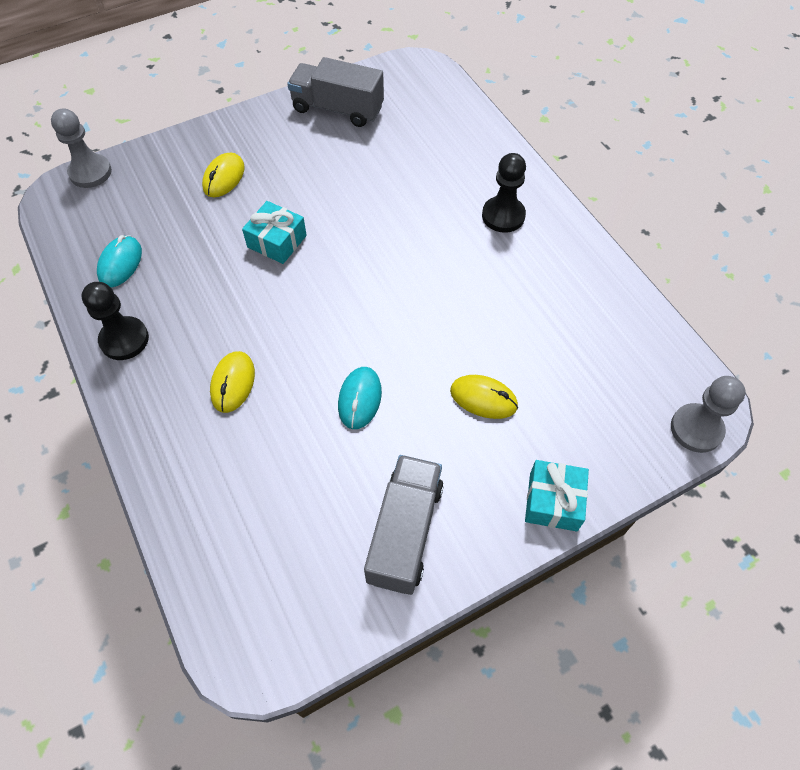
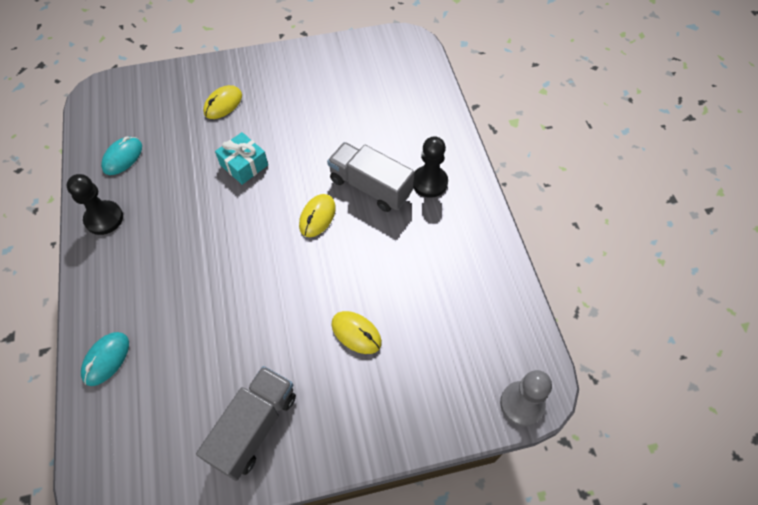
camera: 15 degrees right, 0 degrees up
(90, 172) = (127, 80): grey pawn -> none
(233, 383) = (170, 272): yellow mouse -> yellow mouse (317, 217)
(337, 109) = (330, 65): grey truck -> grey truck (370, 187)
(360, 399) = (260, 309): turquoise mouse -> turquoise mouse (106, 359)
(553, 501) = (380, 434): turquoise gift -> none

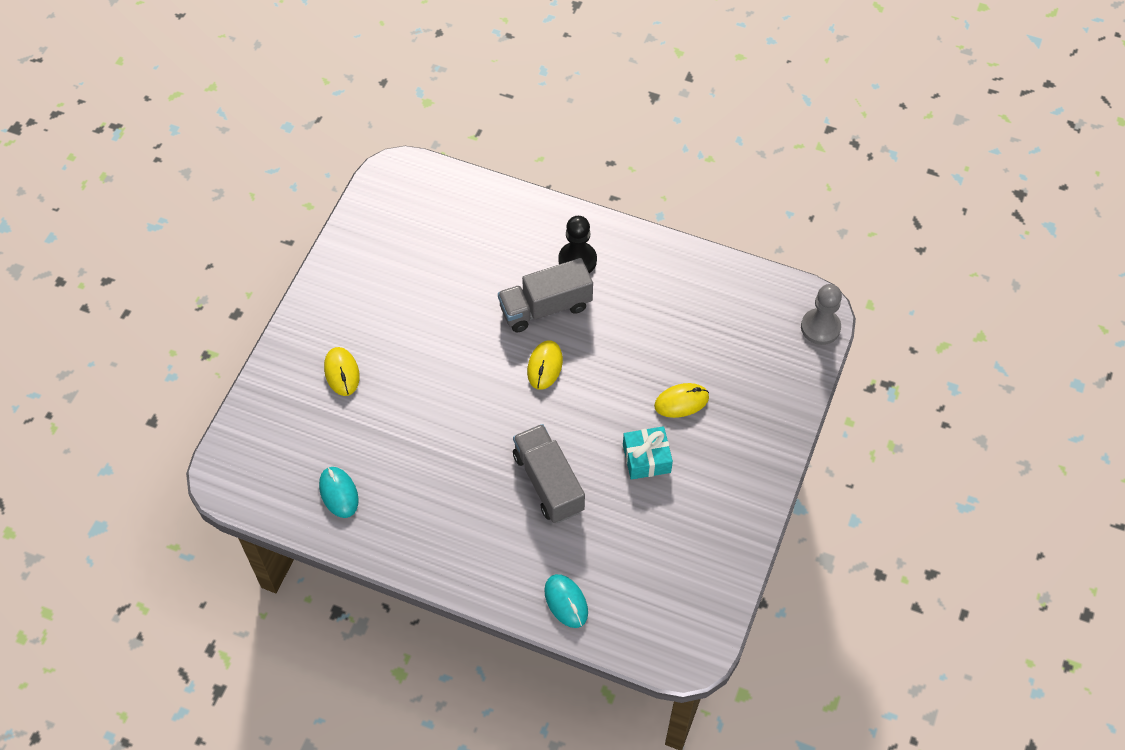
camera: 55 degrees left, 0 degrees up
(104, 218) = (405, 541): black pawn -> none
(244, 165) = (436, 393): turquoise gift -> turquoise gift (646, 458)
(254, 427) = (710, 518): grey truck -> grey truck (548, 482)
(317, 217) = (545, 366): yellow mouse -> yellow mouse turned 45 degrees clockwise

